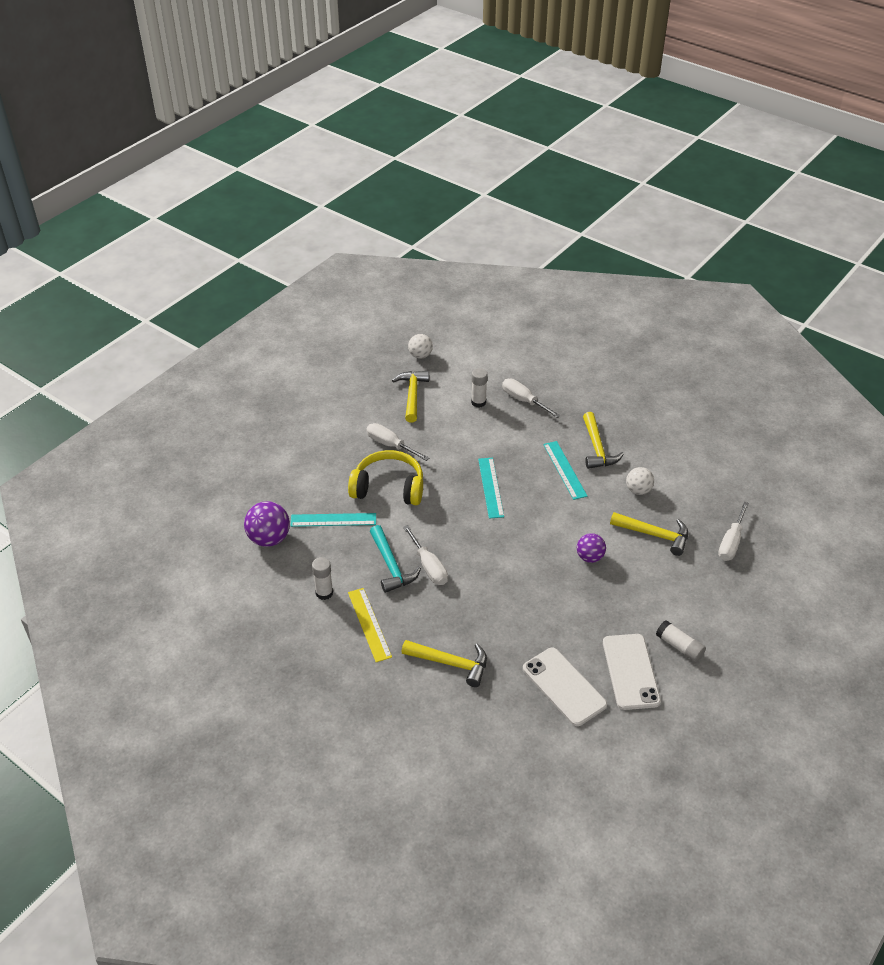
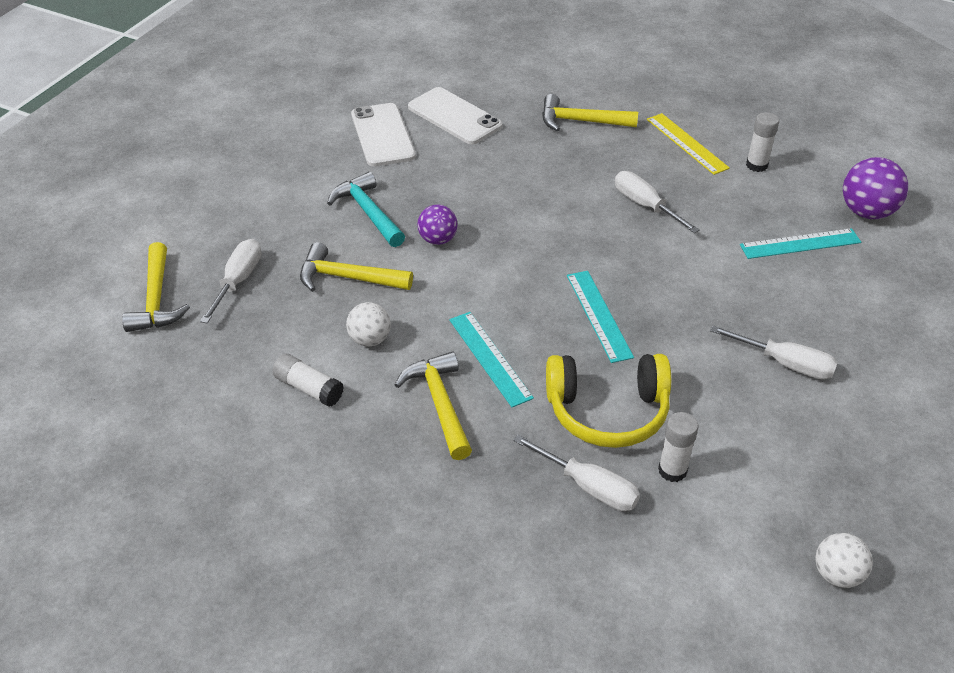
camera: 170 degrees right, 0 degrees up
(388, 487) = (750, 296): yellow headphones -> yellow headphones (607, 411)
(391, 566) = (692, 200): turquoise hammer -> turquoise hammer (368, 212)
(412, 395) = (801, 469): yellow hammer -> yellow hammer (156, 299)
(679, 646) = (325, 162): white glue stick -> white glue stick (309, 388)

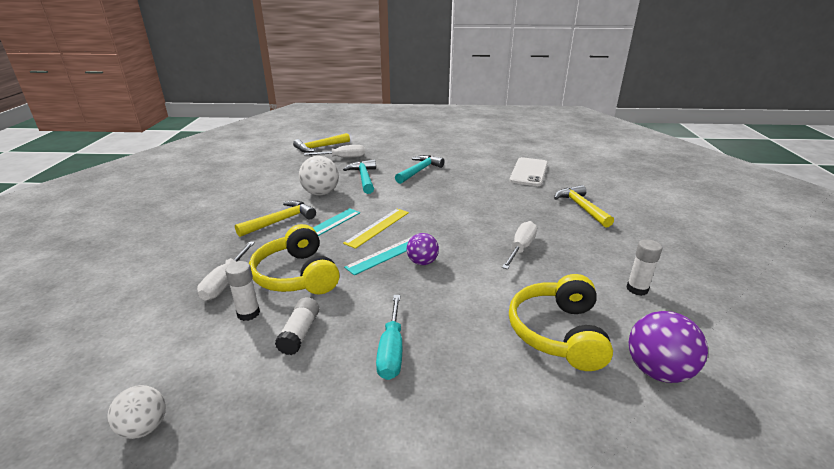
camera: 65 degrees right, 15 degrees down
(309, 388) = (277, 188): white glue stick -> white glue stick (300, 333)
(347, 277) = (364, 178): yellow hammer -> turquoise hammer
(370, 339) = (321, 193): white ball -> white ball, size x1.56
(382, 135) = (486, 160): white phone -> none
(438, 240) = (414, 191): purple ball -> purple ball (422, 262)
(687, 143) = (617, 251): yellow ruler -> yellow ruler (378, 227)
(784, 363) = (391, 350): white screwdriver -> turquoise screwdriver
(800, 244) = (558, 333): turquoise ruler -> yellow headphones

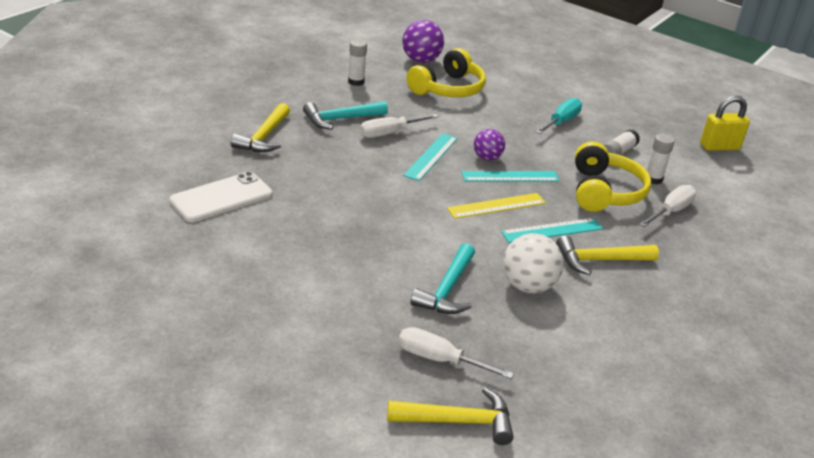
camera: 150 degrees left, 5 degrees up
(144, 427) = (719, 147): white ball -> yellow padlock
(419, 171) = (355, 267): turquoise hammer -> turquoise hammer (340, 119)
(464, 243) = (431, 156): none -> turquoise ruler

